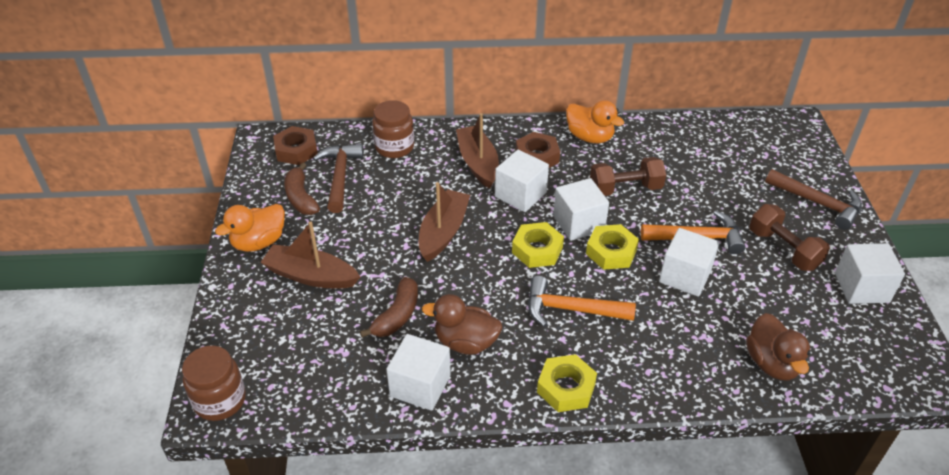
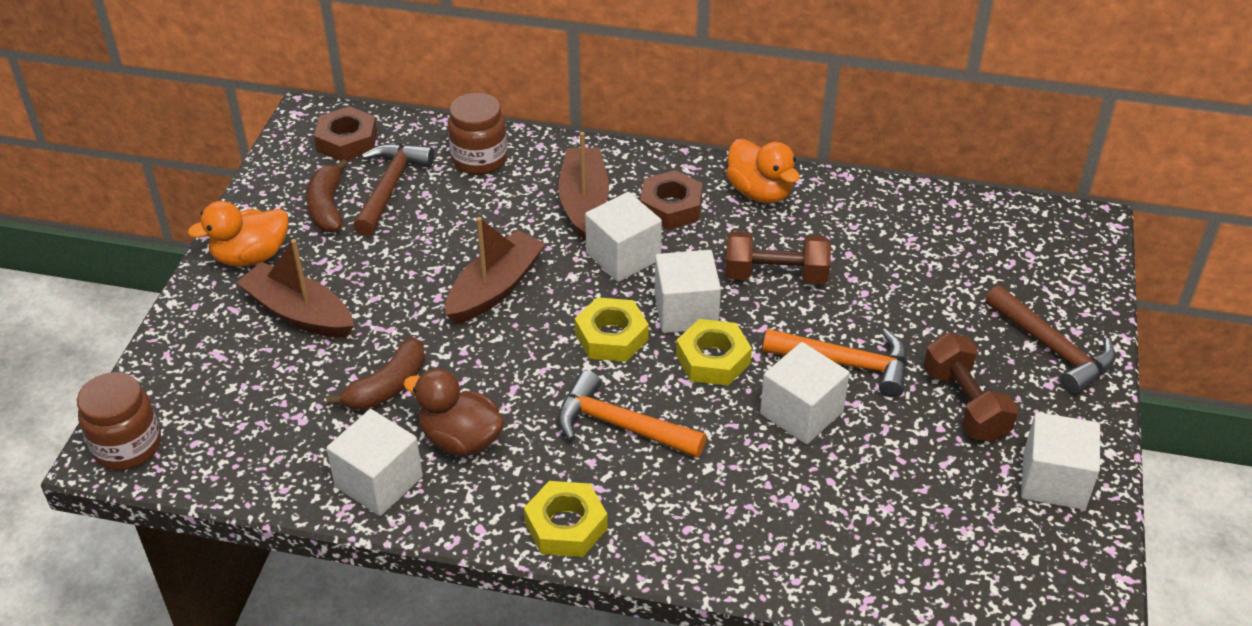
camera: 15 degrees right, 0 degrees up
(772, 363) = (865, 555): brown duck -> none

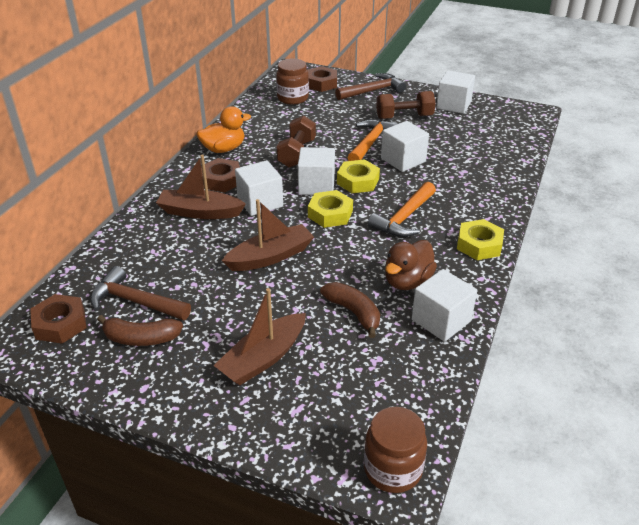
camera: 80 degrees left, 5 degrees down
(251, 256) = (183, 388): orange duck -> none
(479, 159) = (128, 254): brown jar -> brown jar (293, 98)
(495, 288) = (270, 257): brown boat -> brown boat turned 105 degrees clockwise
(1046, 272) = (321, 83): none -> brown nut

